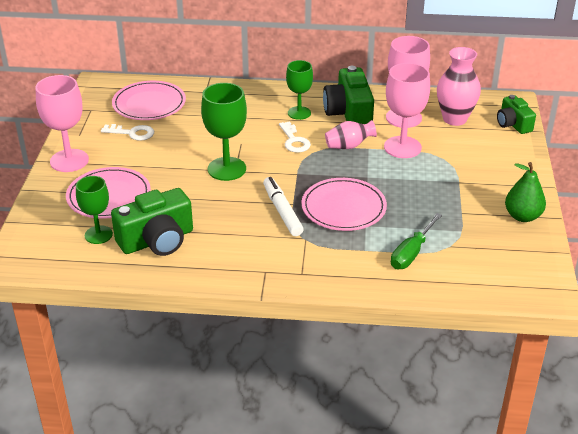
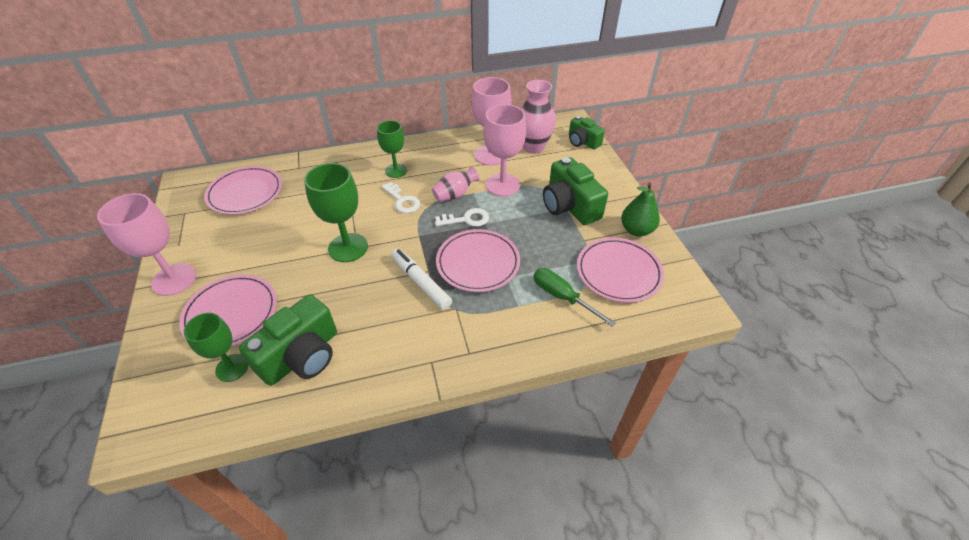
camera: 20 degrees left, 10 degrees up
(132, 133) = (237, 230): white key -> white key (467, 219)
(349, 113) = (441, 161): green camera -> green camera (569, 206)
(411, 253) = (562, 297): green screwdriver -> green screwdriver turned 120 degrees clockwise
(481, 246) = (618, 272): none -> pink plate

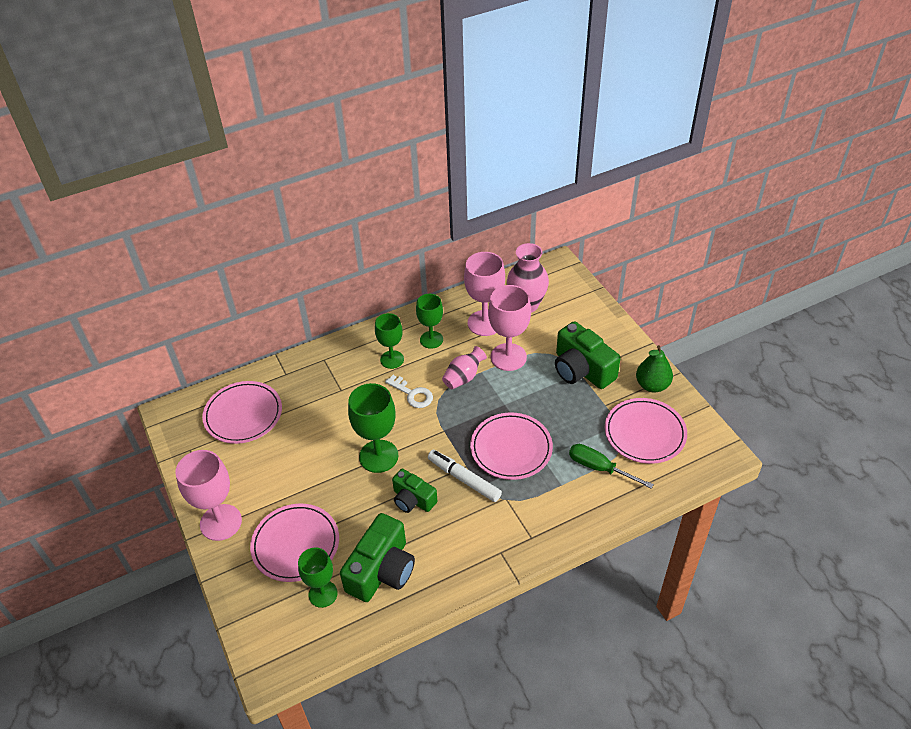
camera: 10 degrees left, 0 degrees up
(437, 161) = (431, 340): none -> green goblet
(467, 219) = (485, 403): white key -> none
(582, 142) = (575, 289): green camera -> green camera (413, 499)

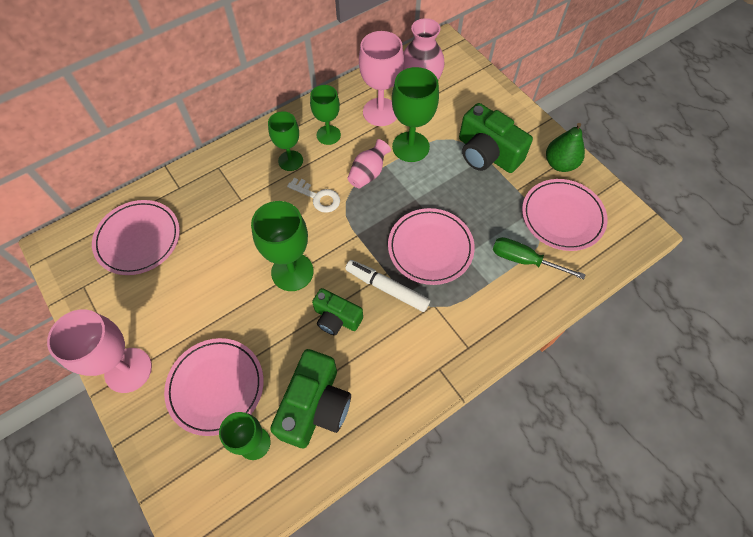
camera: 10 degrees left, 15 degrees up
(508, 357) = (410, 147): pink goblet -> green goblet

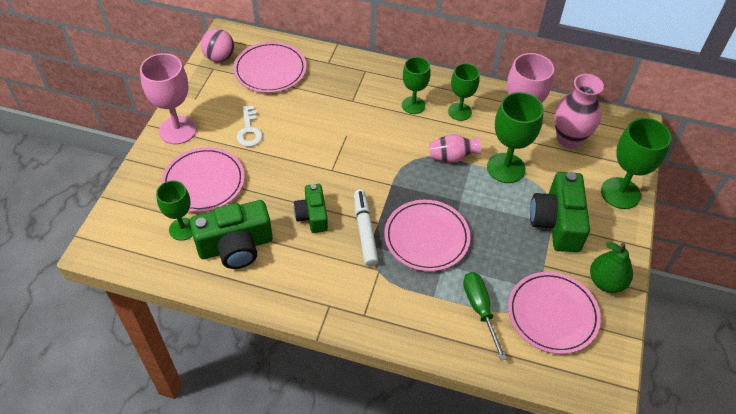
camera: 50 degrees right, 10 degrees down
(75, 271) = (219, 57): none -> pink ball
(292, 272) = (324, 166): green goblet -> green goblet (620, 193)
(318, 197) = (399, 141): white key -> white key (249, 131)

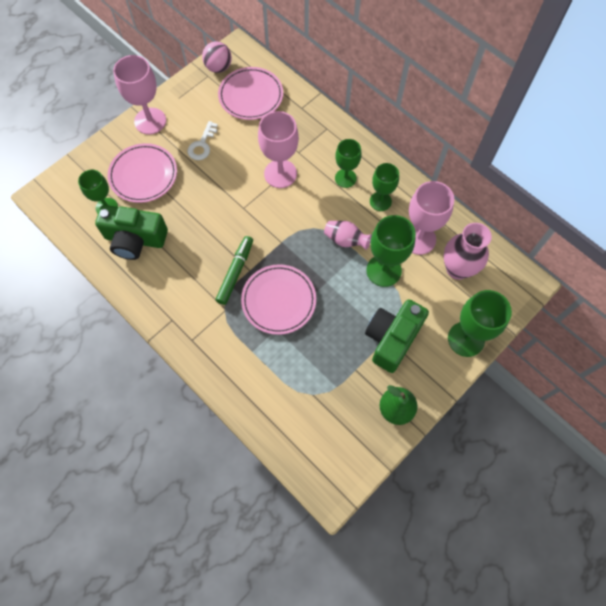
camera: 30 degrees right, 15 degrees up
(312, 216) = (204, 240): green camera -> none
(347, 125) = (280, 174): none -> pink goblet
(365, 231) = (235, 272): white marker -> green marker
(480, 309) = (279, 380): green screwdriver -> none
(552, 314) = (333, 413): pink plate -> none

